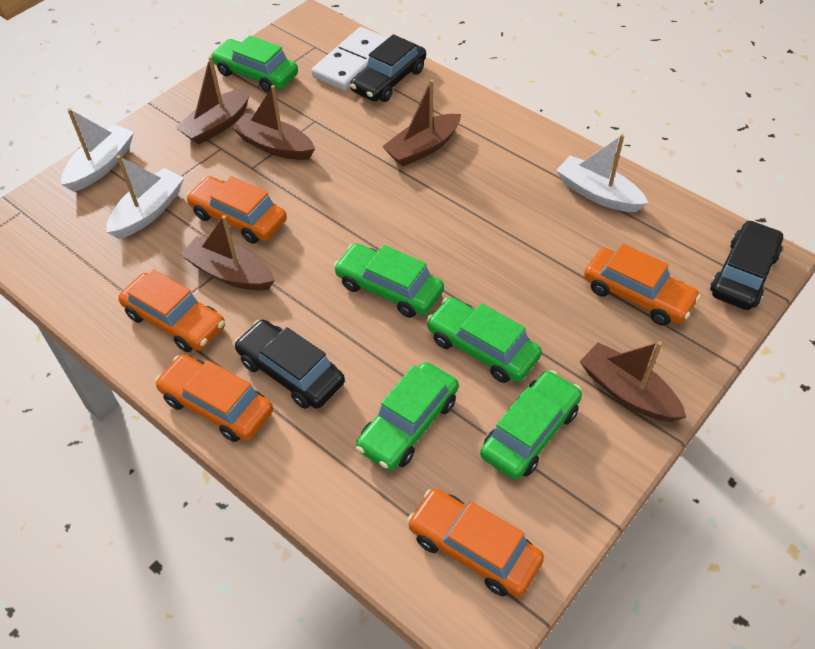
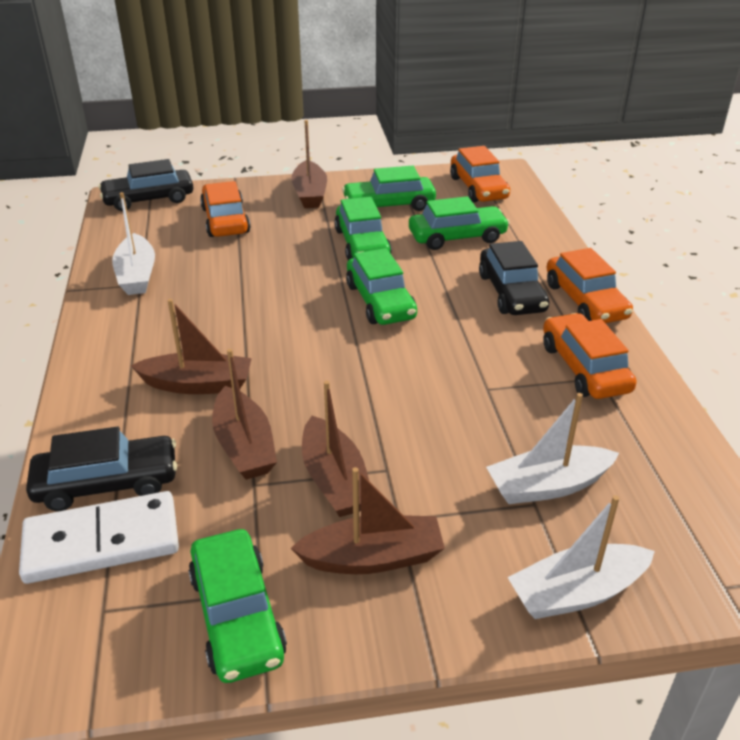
camera: 140 degrees left, 15 degrees down
(230, 273) = (503, 378): brown boat -> brown boat (244, 445)
(239, 218) = (452, 422): orange car -> none

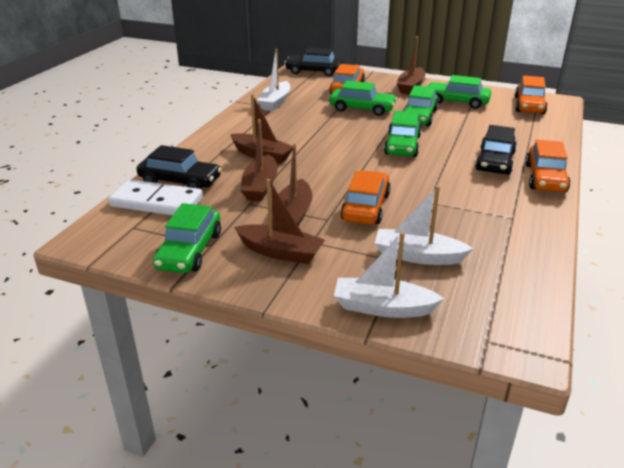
camera: 30 degrees right, 5 degrees down
(457, 237) = (486, 126): green car -> green car (362, 109)
(584, 368) = (506, 210): orange car -> orange car (366, 207)

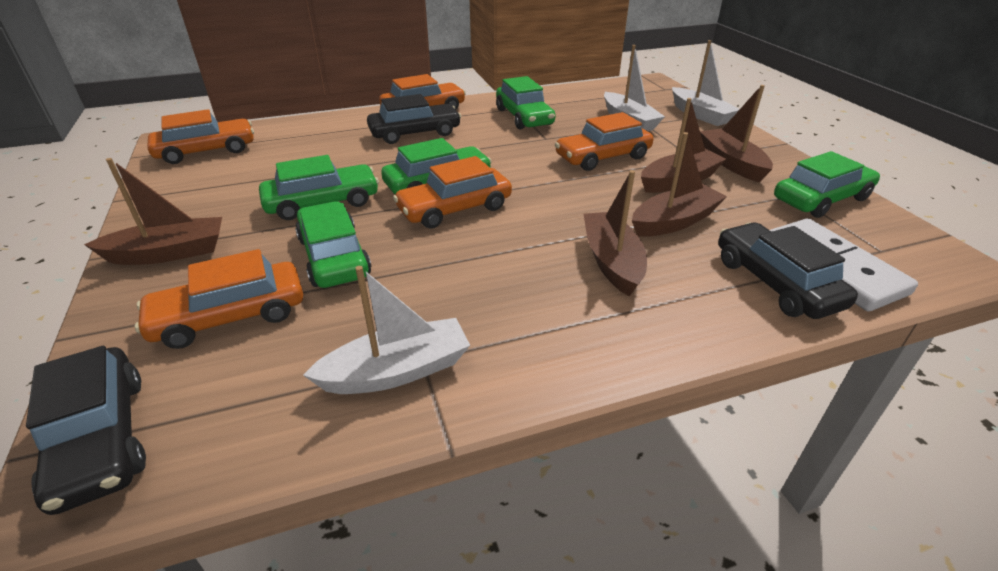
camera: 130 degrees left, 5 degrees up
(366, 140) = (455, 209): none -> orange car
(456, 102) = (228, 195): green car -> green car (524, 117)

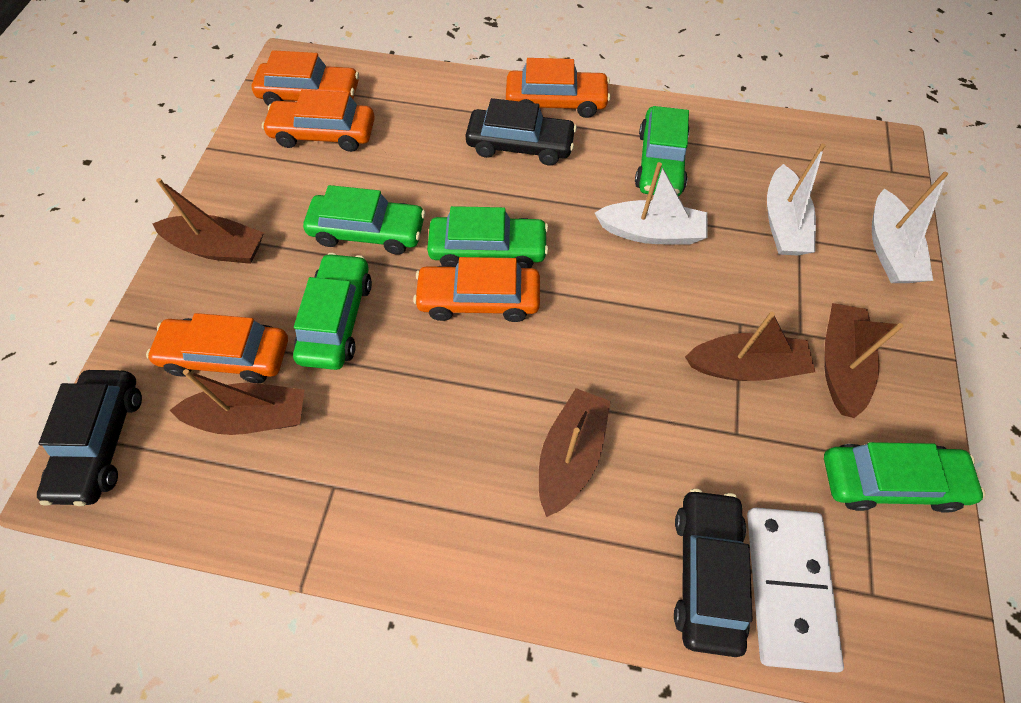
camera: 30 degrees right, 25 degrees up
(396, 371) = (308, 487): white boat -> white boat (651, 232)
(602, 157) = (693, 282): orange car -> orange car (324, 134)
(674, 222) = (681, 430): brown boat -> brown boat (251, 417)

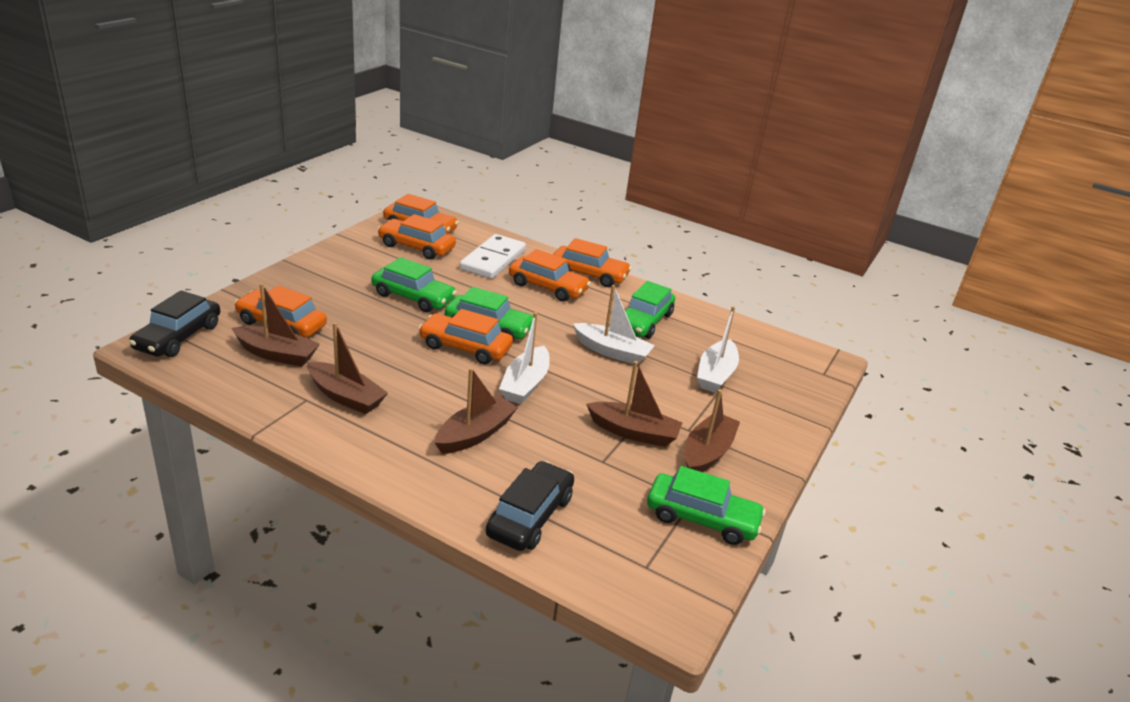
camera: 15 degrees right, 30 degrees down
(218, 248) = (310, 277): brown boat -> brown boat (345, 396)
(337, 319) = (364, 329): green car -> none
(520, 145) = (548, 287): black car -> orange car
(788, 586) = (585, 542): white domino -> white domino (493, 260)
(889, 249) = (790, 410): white boat -> white boat (525, 384)

